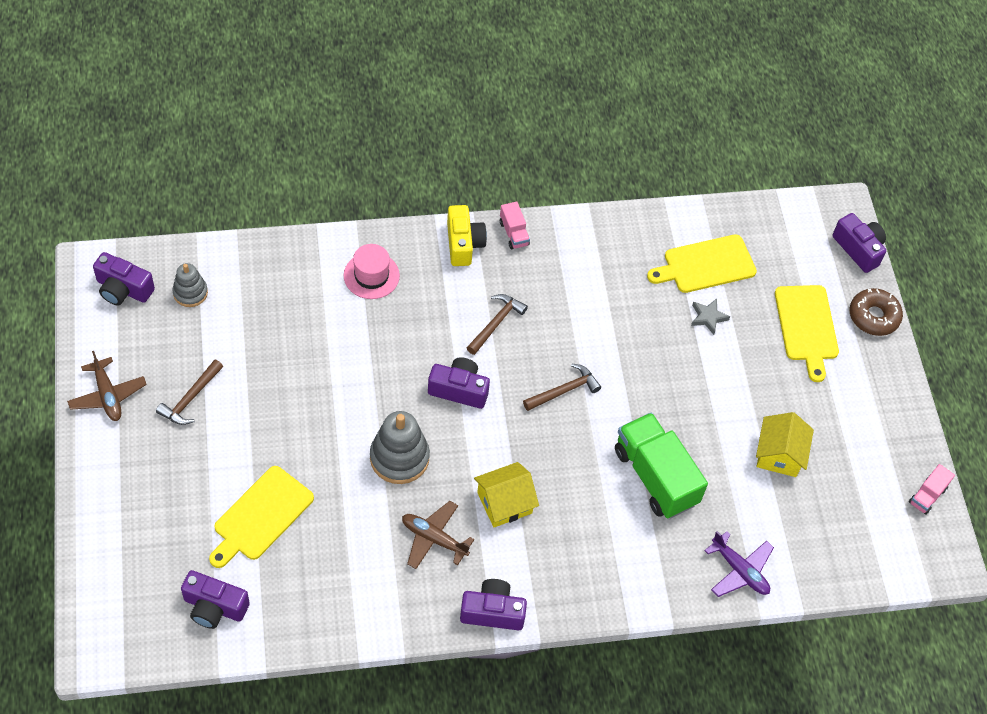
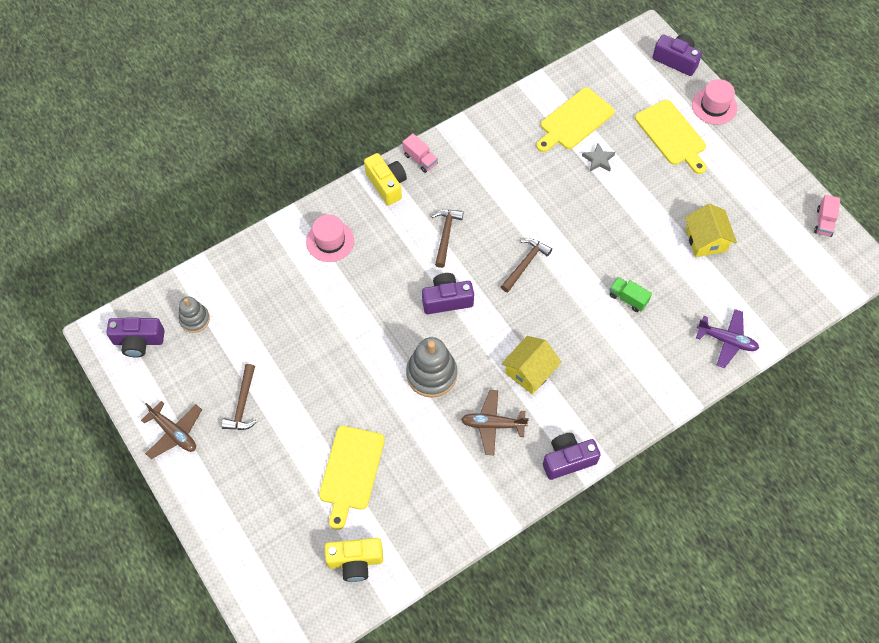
camera: 20 degrees left, 5 degrees up
(214, 607) = (355, 561): purple camera -> yellow camera
(655, 476) = (628, 298): green truck -> green truck, size x0.47
(873, 316) = (714, 106): brown donut -> pink hat

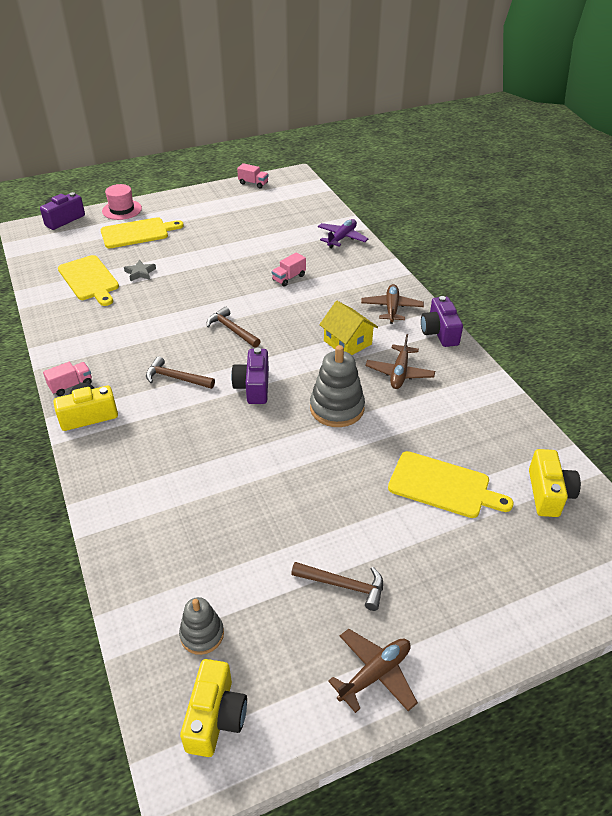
camera: 80 degrees left, 20 degrees down
(138, 341) = (215, 717): purple camera -> yellow camera
(330, 241) = (141, 473): pink hat -> none
(598, 408) = (391, 308): none -> brown plane
(628, 298) = (289, 278): green truck -> pink truck
(706, 240) = (247, 233): yellow house -> none

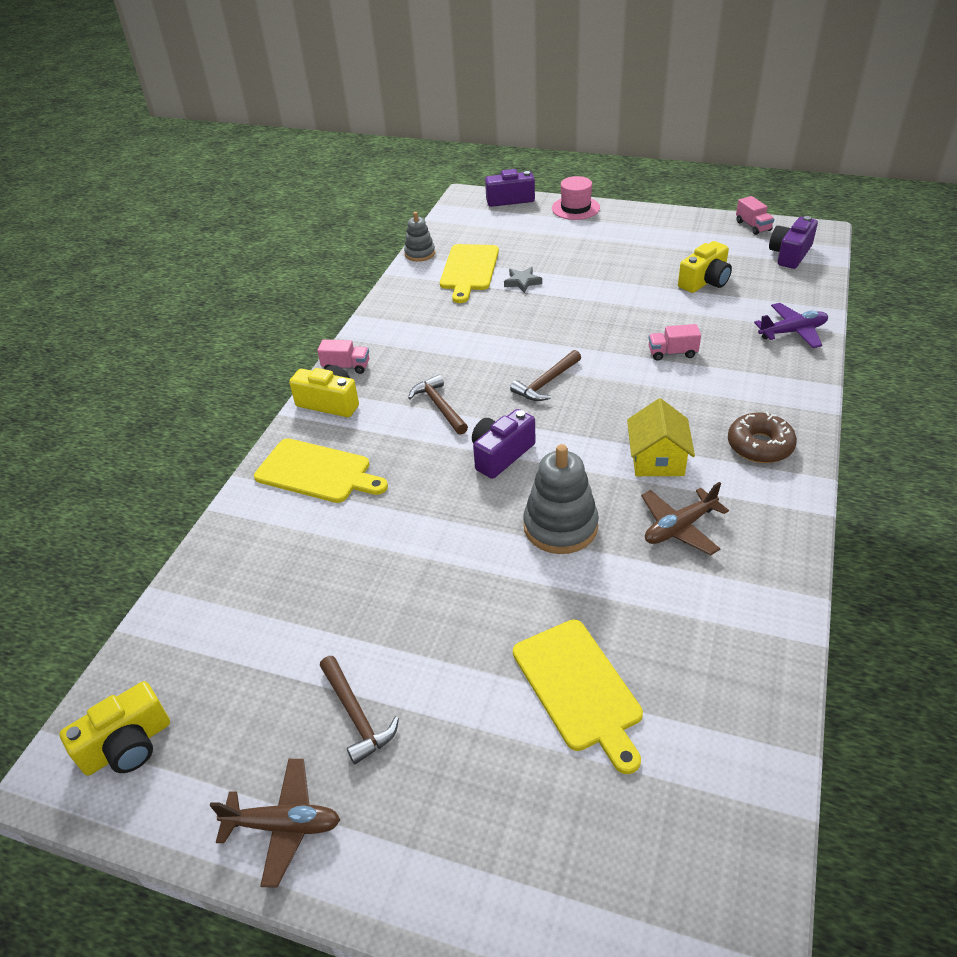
camera: 45 degrees right, 0 degrees up
(138, 233) = (565, 238): yellow cutting board -> yellow cutting board (317, 472)
(202, 634) = (197, 664): grey stacking toy -> grey stacking toy (420, 253)
(232, 330) = (546, 383): brown hammer -> brown hammer turned 135 degrees counterclockwise
(391, 308) = (760, 445): brown plane -> brown donut
(439, 332) = (791, 506): purple camera -> purple camera (790, 254)
(548, 493) = (702, 791): yellow camera -> yellow camera (705, 281)

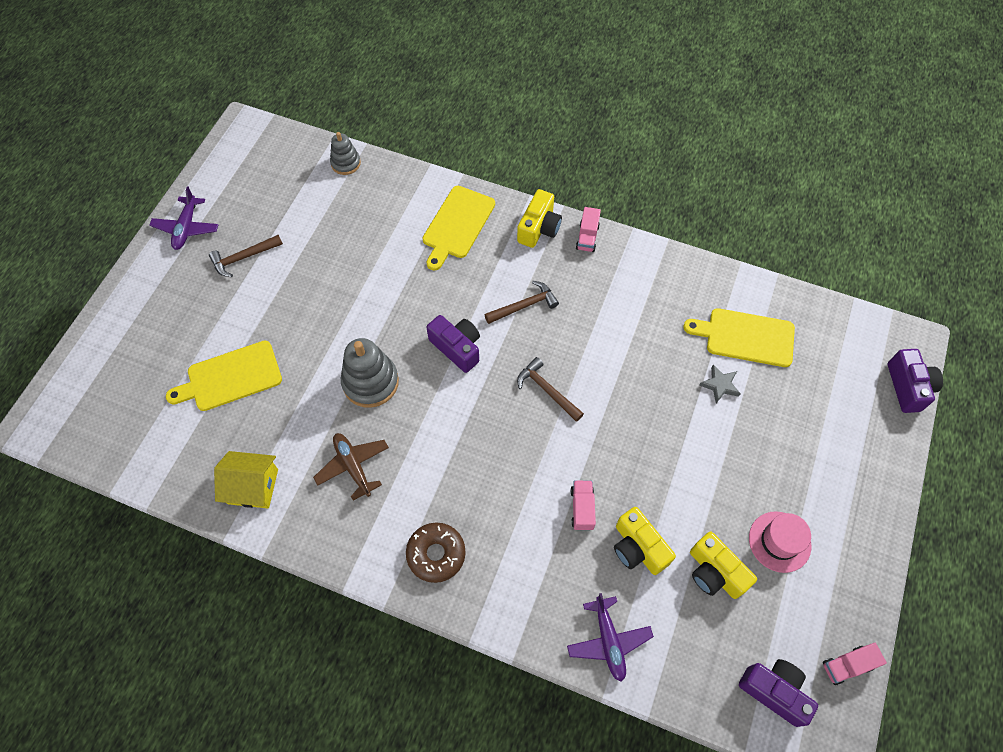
camera: 90 degrees right, 20 degrees up
(127, 745) = (253, 153): yellow camera -> yellow camera (638, 548)
(283, 825) = (186, 228): brown plane -> purple plane
(420, 253) = (779, 293): grey stacking toy -> grey stacking toy (346, 163)
(575, 208) = (888, 458): pink hat -> pink hat (779, 541)
(657, 459) = (432, 465): yellow house -> yellow house (253, 486)

